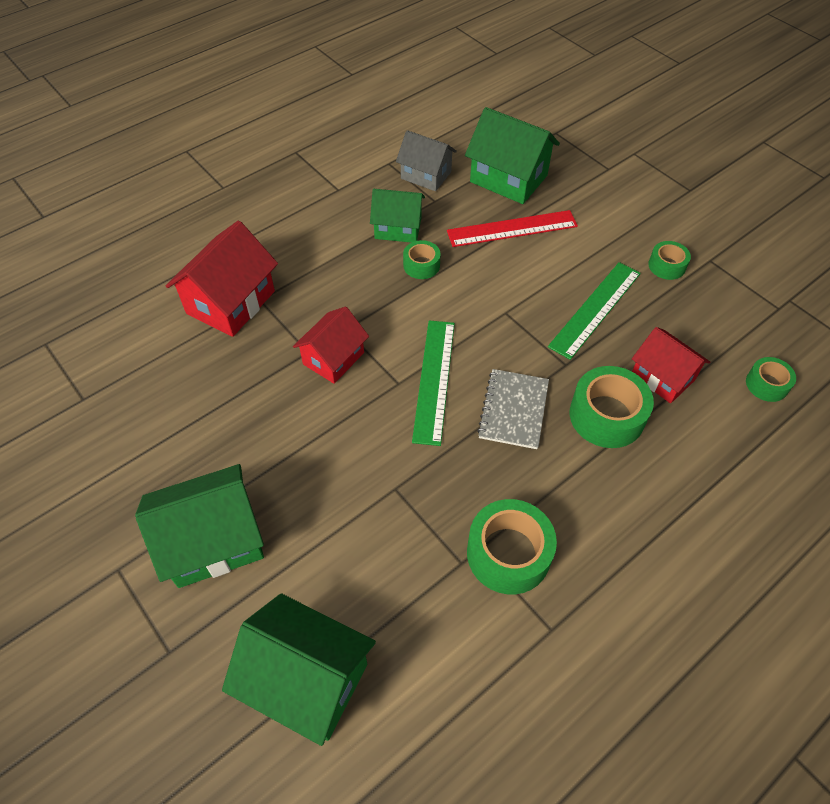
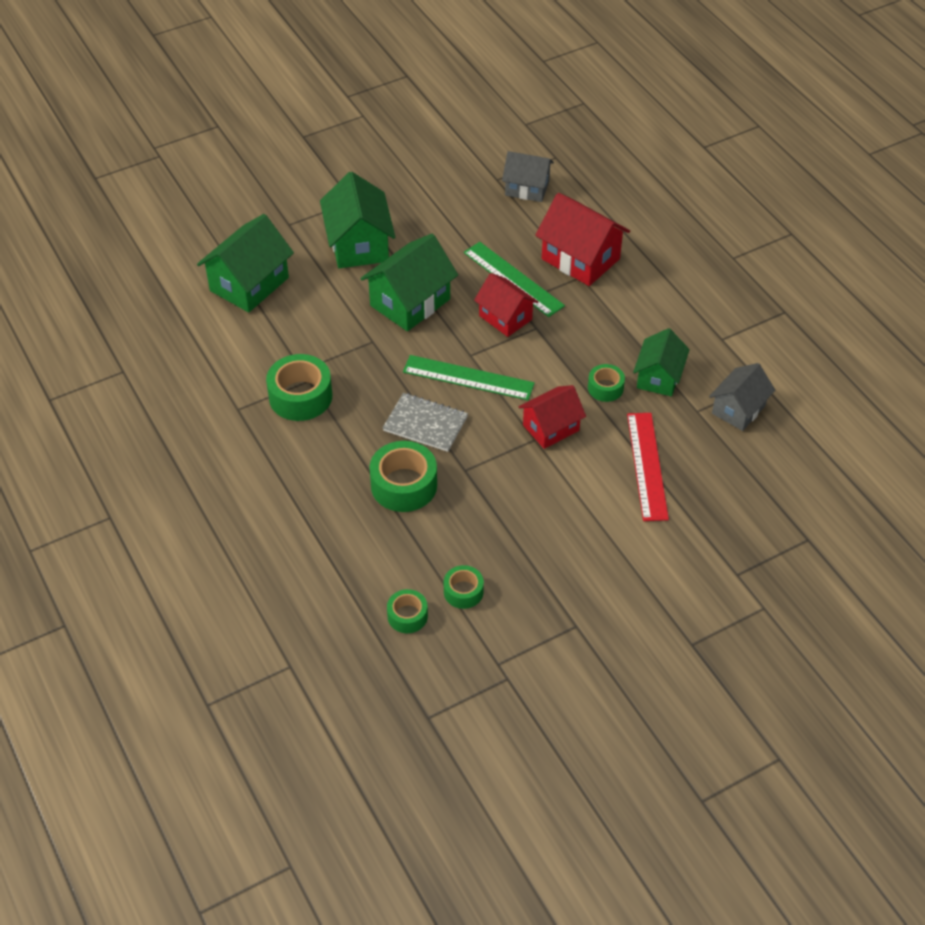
camera: 100 degrees right, 5 degrees down
(103, 365) = (527, 188): none -> grey house
(508, 179) = (727, 478): green house -> green house (410, 302)
(595, 309) = (526, 507): green ruler -> green ruler (513, 279)
(662, 377) = (434, 537): red house -> red house (551, 428)
(666, 266) = (574, 583): green tape -> green tape (463, 592)

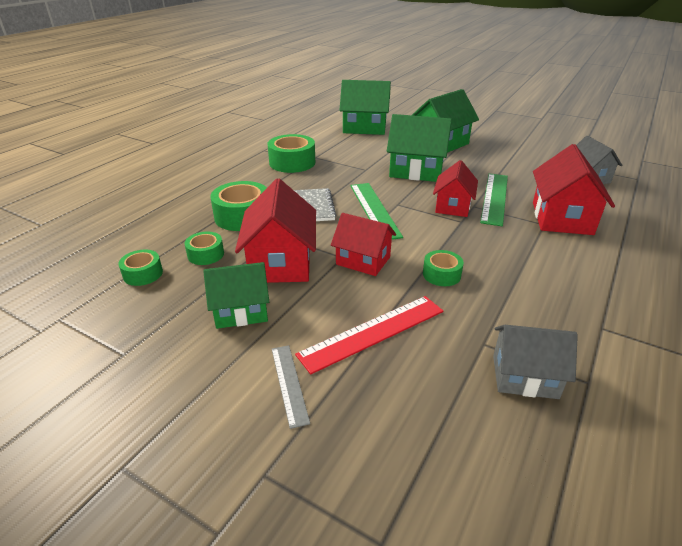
camera: 60 degrees right, 15 degrees down
(407, 616) = (105, 256): green tape -> green tape (205, 254)
(514, 485) = (281, 262): none -> red house
(659, 377) = (494, 301): green house -> green house (241, 311)
(670, 535) = (289, 383): none -> grey ruler

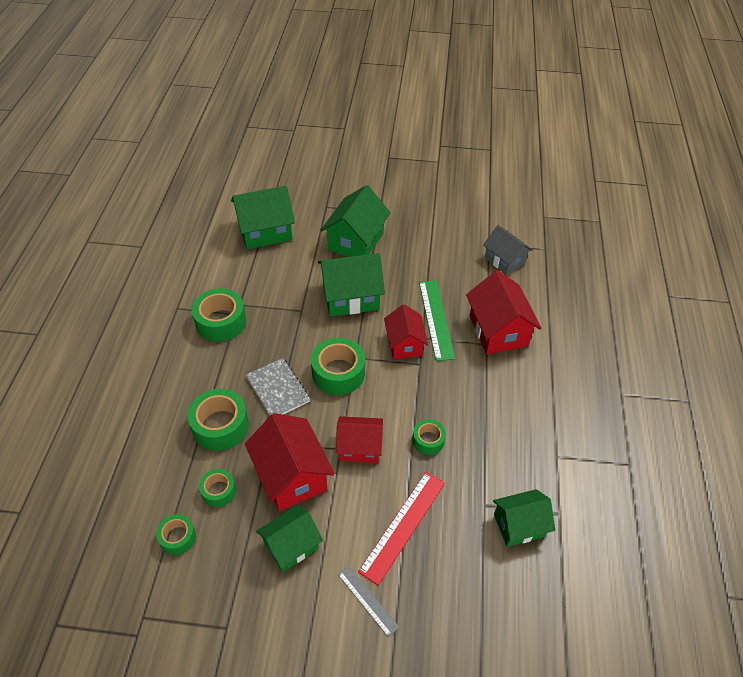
camera: 25 degrees left, 15 degrees up
(374, 209) = (338, 373): green ruler -> green tape
(524, 376) = (519, 525): grey house -> green house

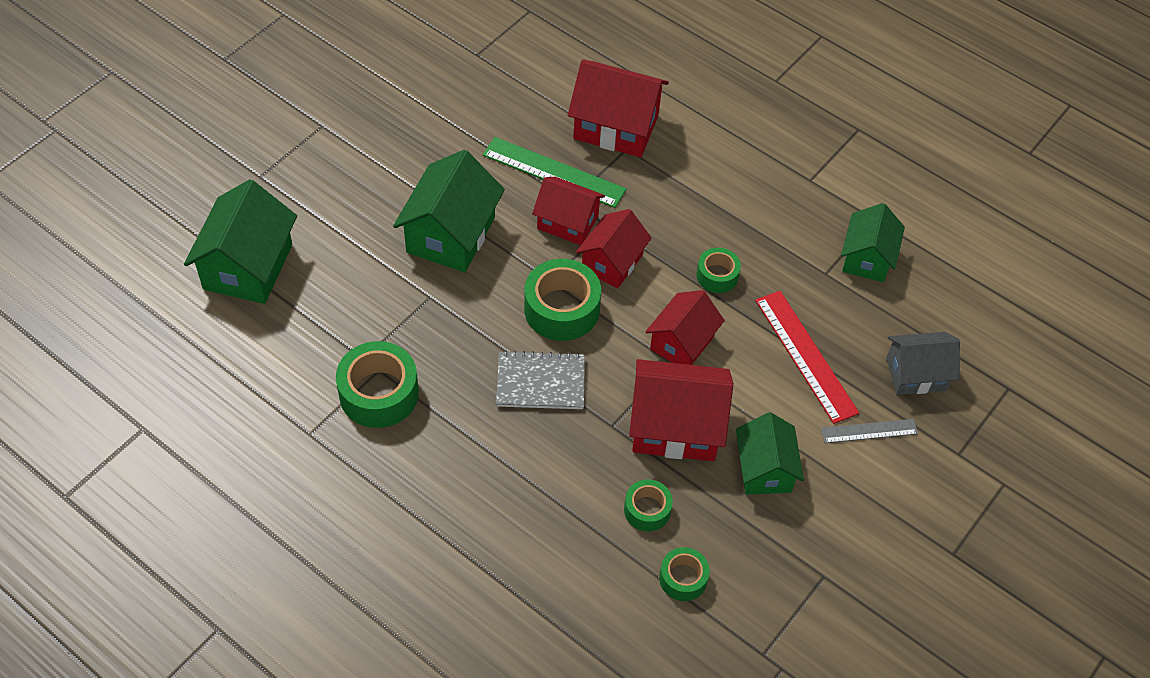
camera: 60 degrees left, 5 degrees up
(220, 426) = (553, 467): green tape -> none
(356, 241) = (356, 179): green house -> none
(393, 380) = (612, 262): none -> red house
(504, 260) = (516, 57): grey house -> grey house (916, 374)

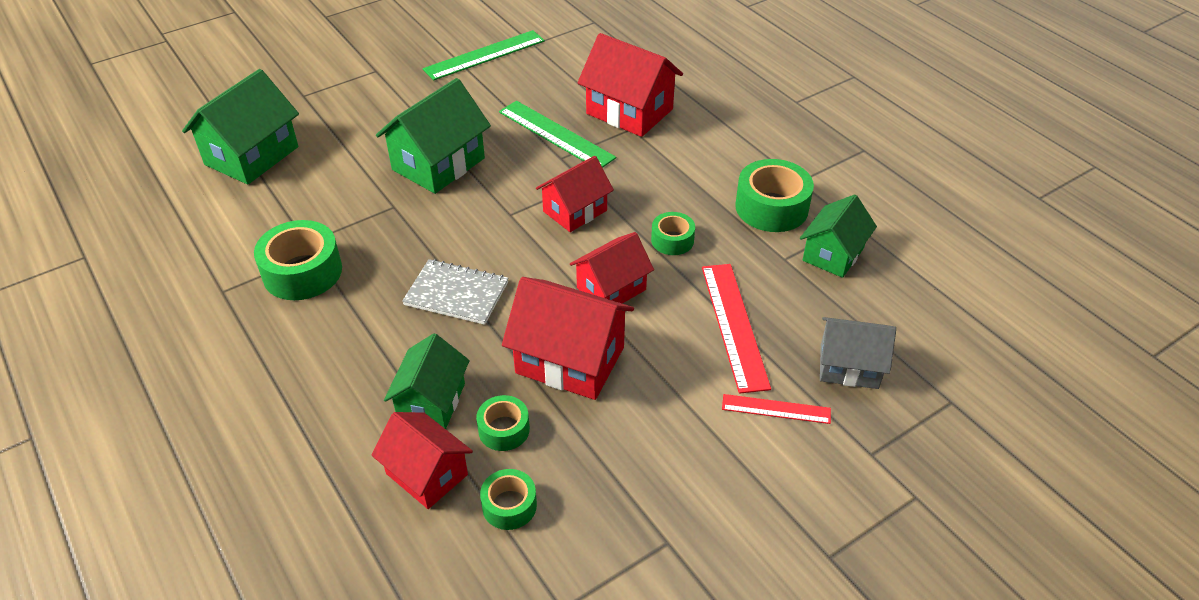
camera: 20 degrees right, 10 degrees down
(431, 80) = (484, 55): none -> green ruler
(561, 309) = (508, 239): green tape -> green tape (771, 207)
(567, 222) = (549, 173): red house -> red house (427, 474)
(764, 469) = (646, 420): green house -> green house (431, 401)
(869, 431) = (776, 409): grey ruler -> red ruler

